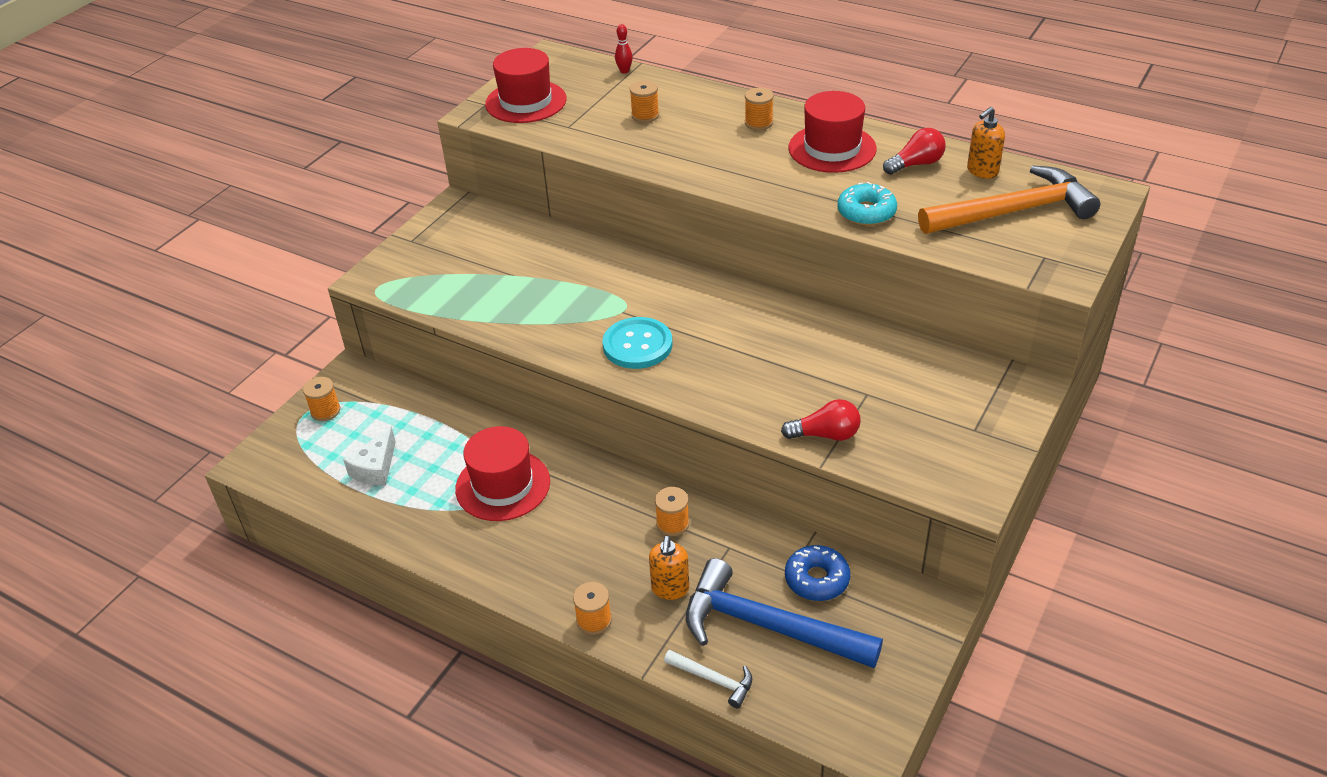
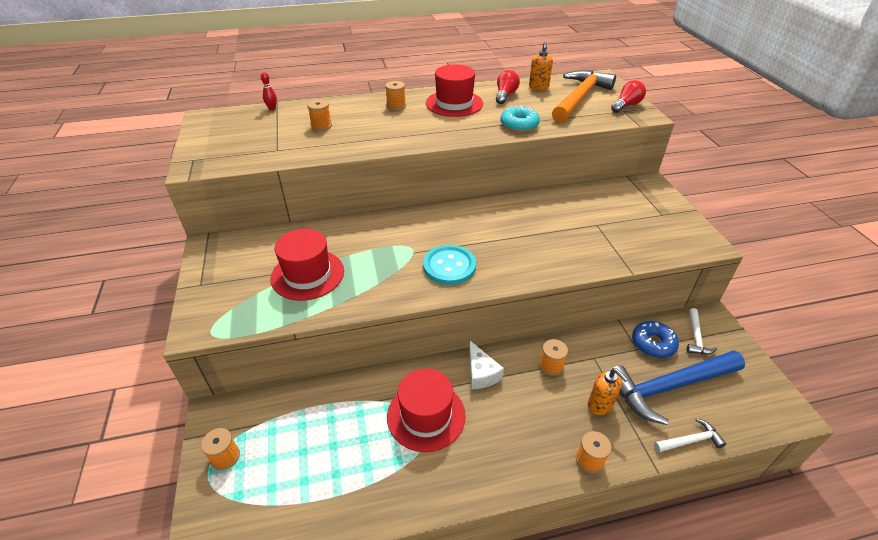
camera: 45 degrees left, 0 degrees up
(375, 468) = (319, 471): white cheese -> white cheese (481, 373)
(526, 102) = (224, 147): red hat -> red hat (307, 274)
(825, 435) = (611, 256): red light bulb -> red light bulb (626, 105)
(881, 608) = (696, 337): none -> white hammer

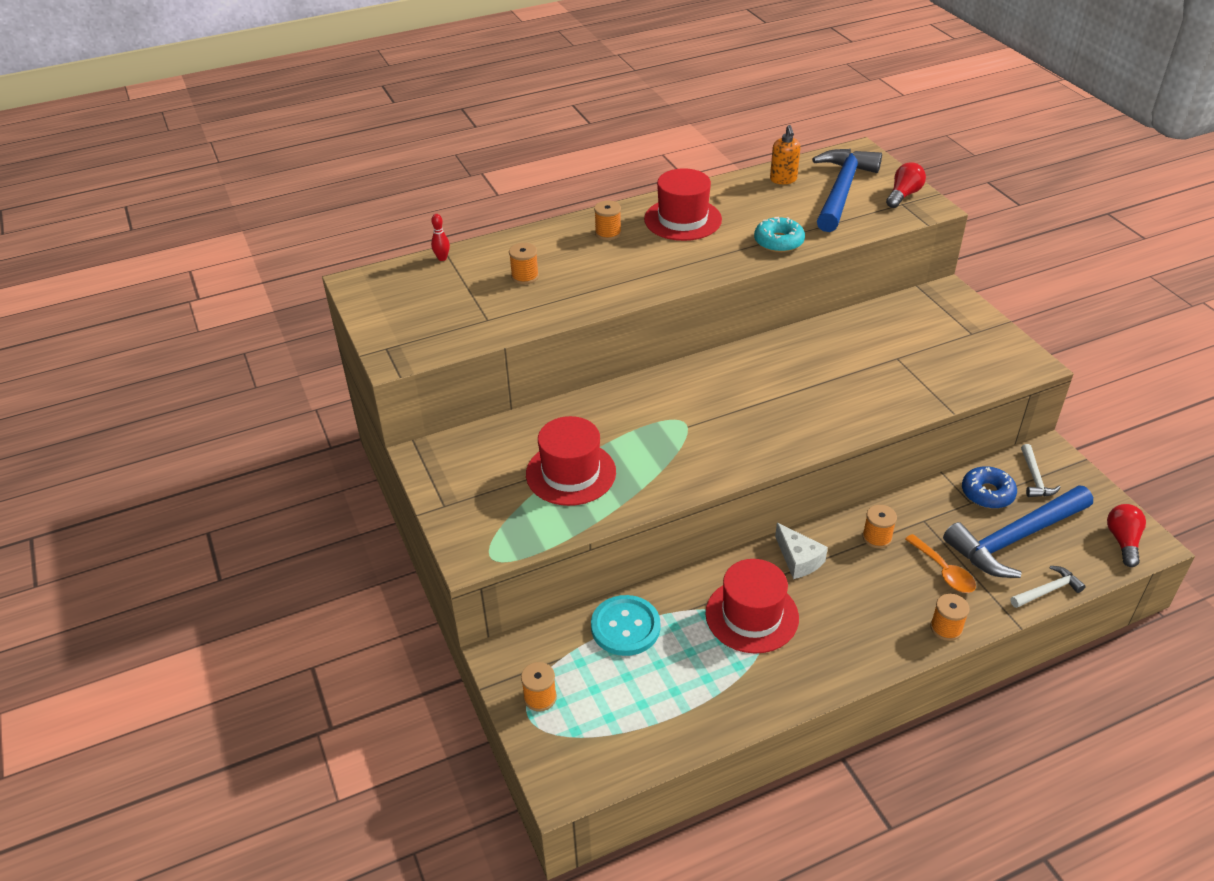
camera: 10 degrees left, 0 degrees up
(449, 266) = (738, 437): turquoise button -> turquoise button (625, 627)
(505, 95) = (744, 198): red light bulb -> red light bulb (1123, 541)
(579, 98) = (841, 191): orange hammer -> blue hammer
(600, 405) = (943, 571): orange soap dispenser -> orange spoon

